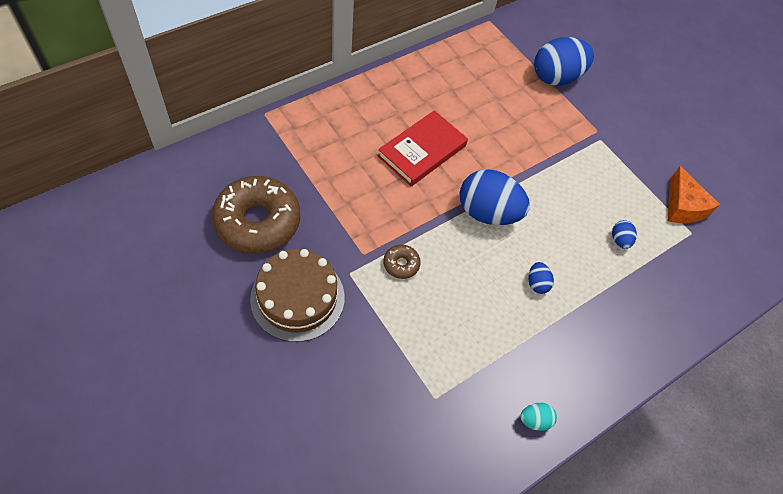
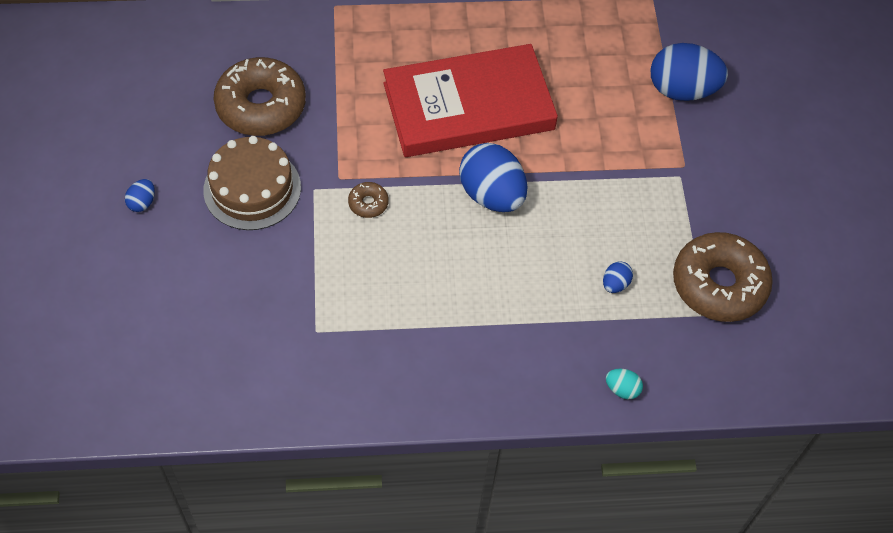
camera: 35 degrees right, 0 degrees up
(422, 151) = (468, 106): red book -> red book, size x1.69
(534, 420) = (394, 395): turquoise egg -> turquoise egg (622, 389)
(537, 283) = (491, 282): blue egg -> blue egg (142, 202)
(682, 206) = (719, 284): orange cheese -> brown donut

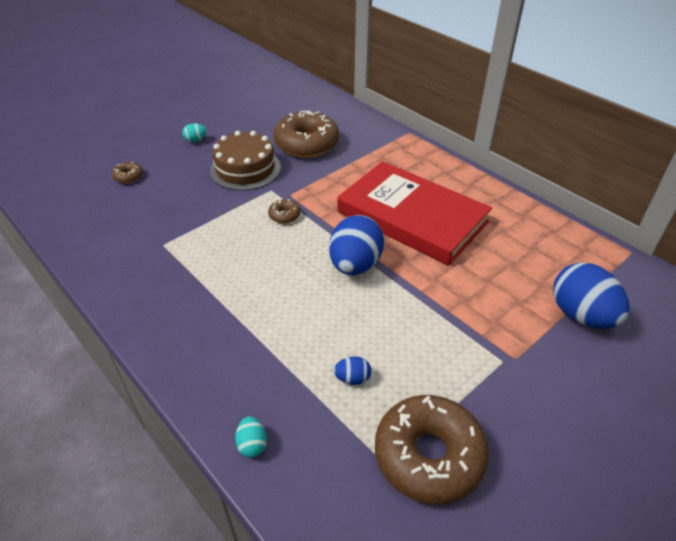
camera: 55 degrees right, 15 degrees down
(142, 202) = (195, 140): blue egg -> turquoise egg
(153, 305) = (128, 176): none -> brown donut

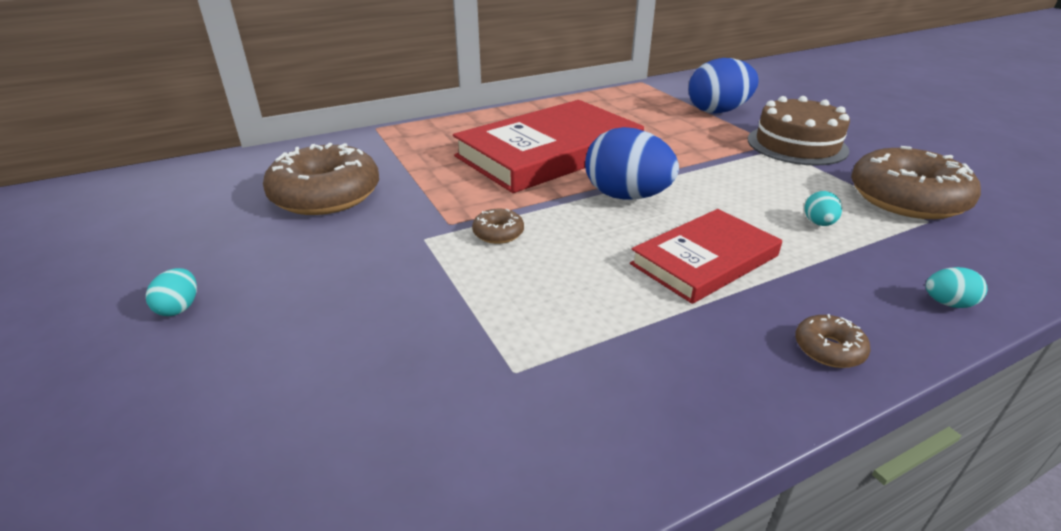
camera: 75 degrees left, 10 degrees down
(128, 176) = (218, 425): brown donut -> brown donut (828, 349)
(245, 169) = (343, 256): brown cake -> brown cake (797, 145)
(278, 309) = (704, 260): none -> red book
(352, 378) = (818, 223): blue egg -> turquoise egg

